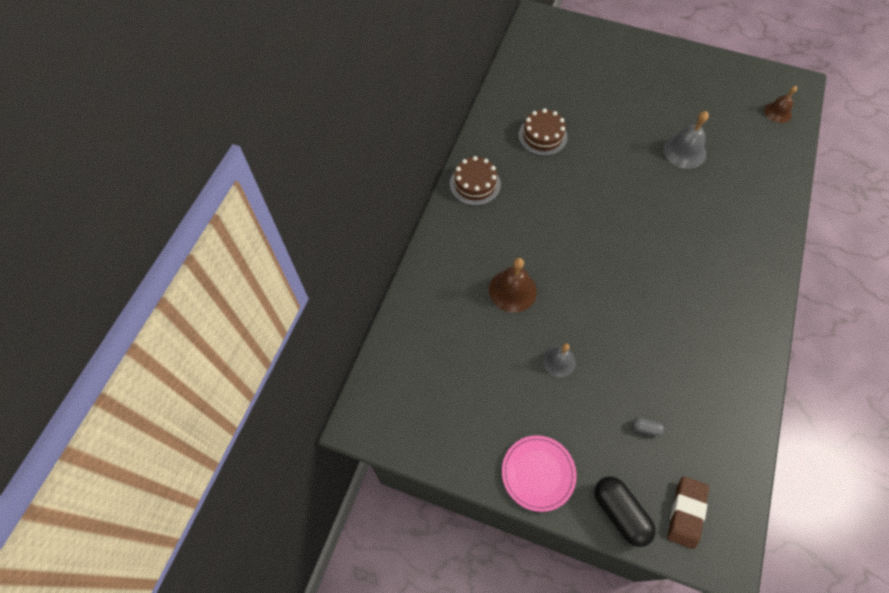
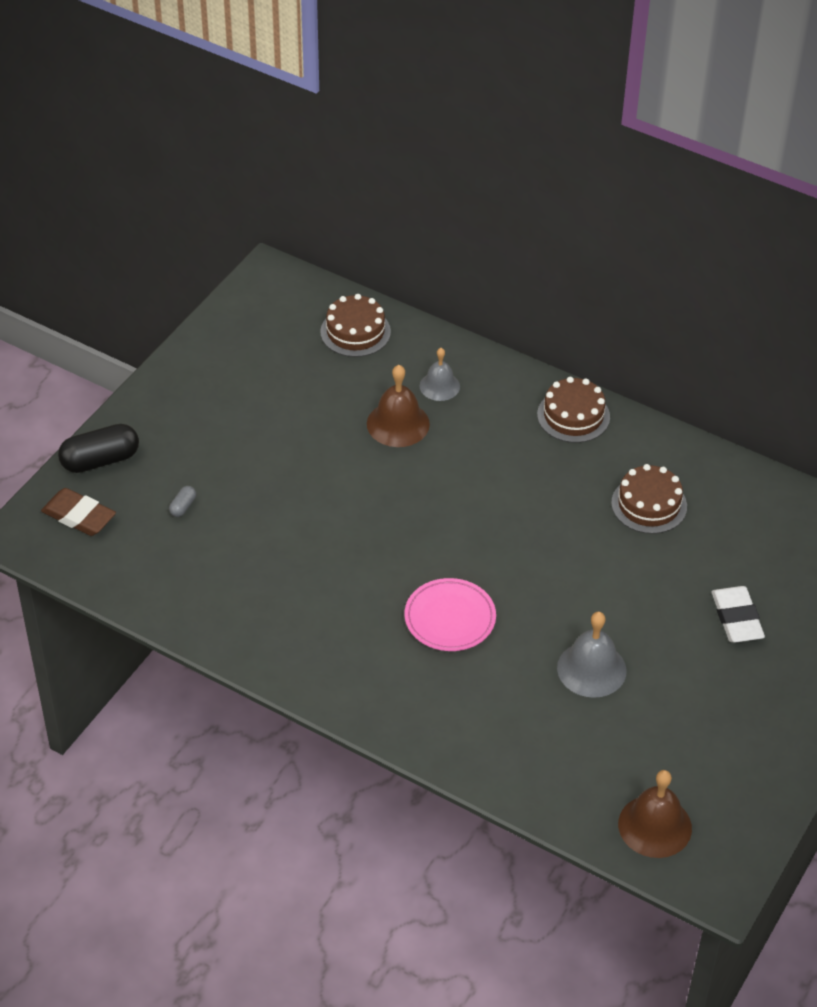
camera: 100 degrees right, 15 degrees down
(420, 339) = (355, 332): none -> brown cake
(538, 473) = (166, 403): pink plate -> pink plate (450, 618)
(559, 361) = (290, 447): grey bell -> grey bell (439, 386)
(617, 88) = (736, 618): none -> white eraser
(777, 112) = (655, 826): brown bell -> brown bell, size x1.53

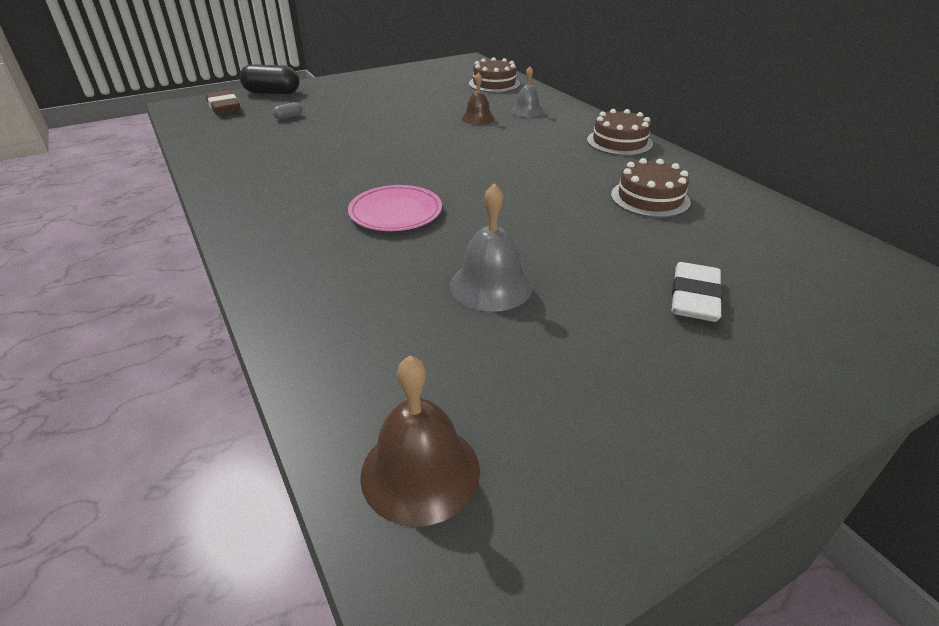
camera: 30 degrees right, 10 degrees down
(398, 424) = (478, 118): brown bell -> brown bell, size x0.66

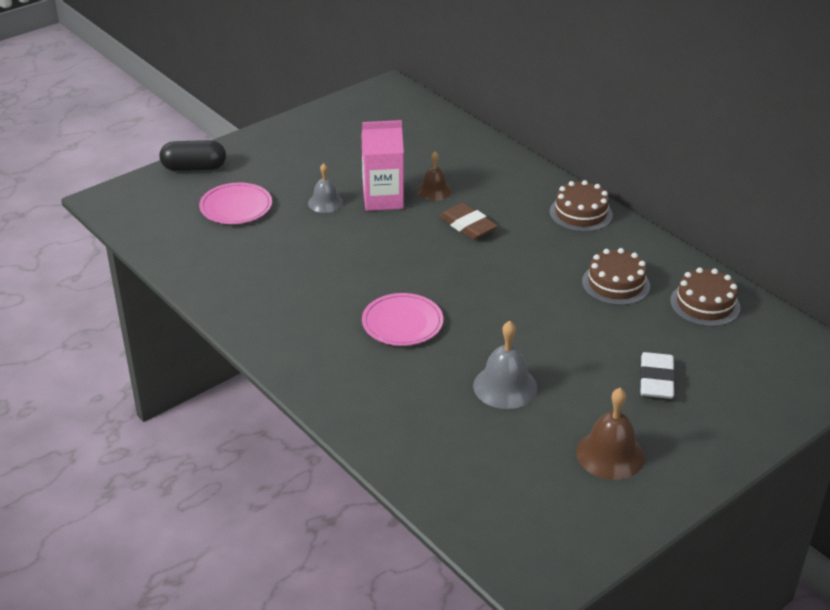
camera: 10 degrees left, 0 degrees up
(224, 107) = (155, 197): brown eraser -> brown eraser (467, 225)
(288, 117) = (236, 207): grey capsule -> pink plate
(420, 471) = (501, 520): brown bell -> brown bell (610, 454)
(426, 121) = (383, 199): none -> pink carton
(494, 84) = (434, 130): brown cake -> brown cake (705, 304)
(527, 111) = (481, 174): grey bell -> grey bell (325, 202)

